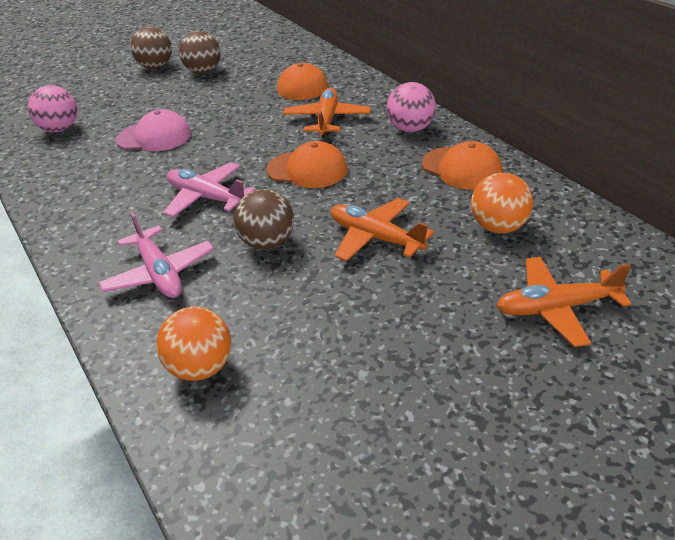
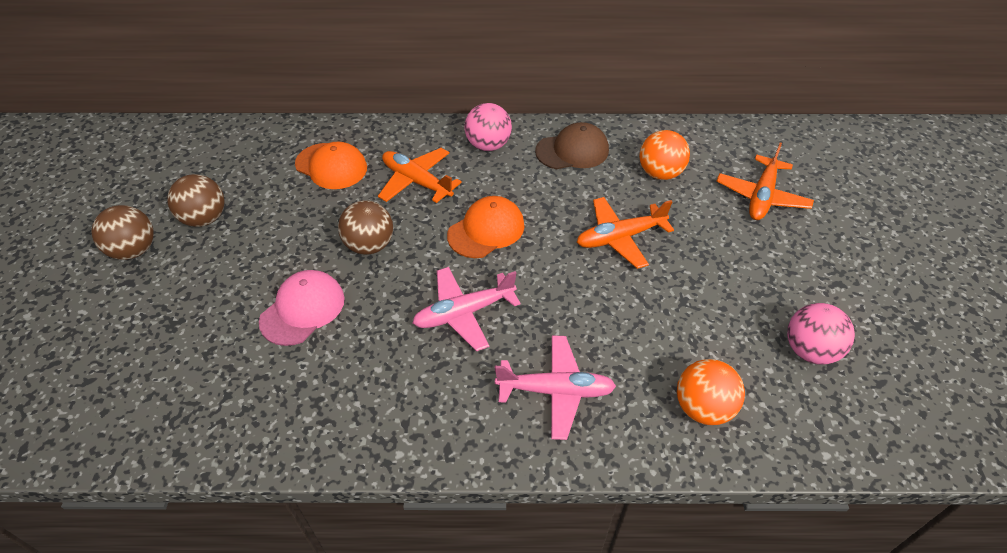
camera: 60 degrees left, 10 degrees up
(60, 129) = (179, 387): pink ball -> pink ball (809, 350)
(267, 243) = (572, 301): brown ball -> brown ball (369, 245)
(462, 168) = (572, 151): orange cap -> brown cap

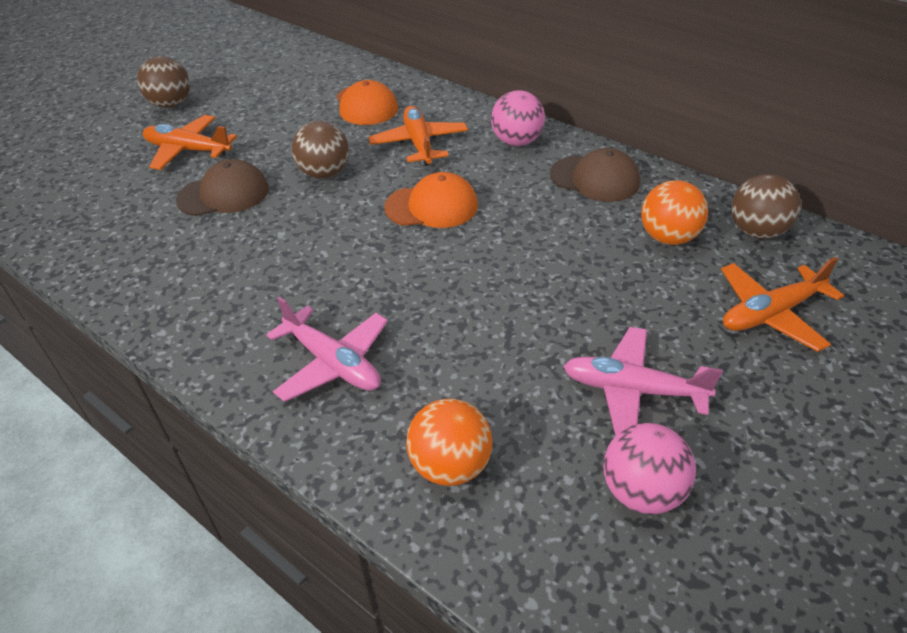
camera: 40 degrees right, 5 degrees down
(205, 219) = (236, 103): brown ball -> brown ball (756, 231)
(303, 309) = (224, 194): pink cap -> brown cap
(464, 313) = (334, 259): pink plane -> pink plane (632, 390)
(620, 238) = (552, 272): orange plane -> orange plane (188, 150)

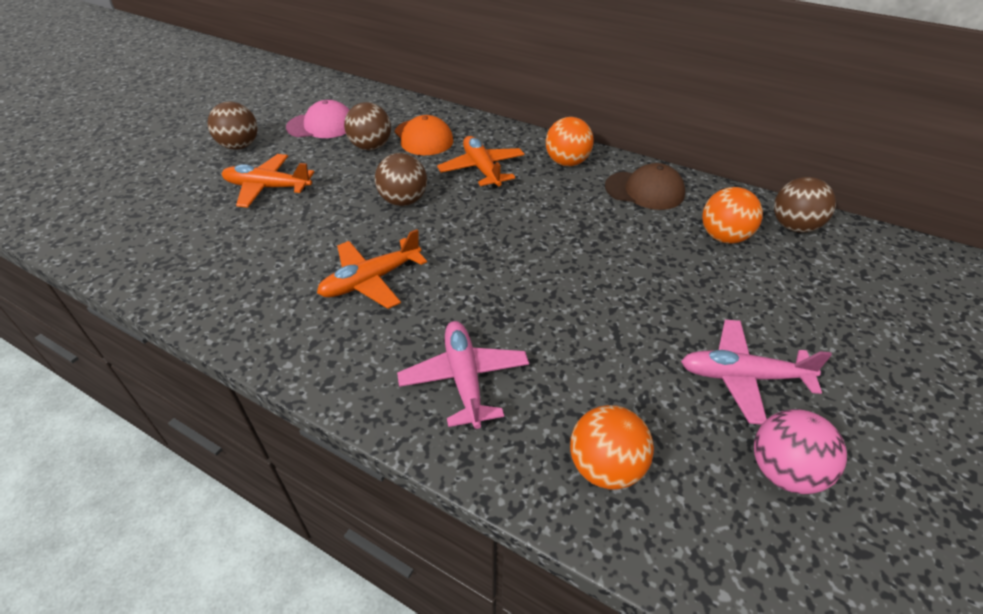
camera: 10 degrees left, 0 degrees up
(224, 194) = (313, 226): brown cap -> none
(261, 86) = (321, 125): none -> pink cap
(307, 112) = (371, 147): none -> brown ball
(333, 363) = (464, 379): pink plane -> pink plane turned 135 degrees counterclockwise
(432, 206) = (511, 224): orange cap -> none
(516, 142) = (567, 162): pink ball -> orange ball
(770, 313) = (831, 297): orange plane -> orange plane (371, 280)

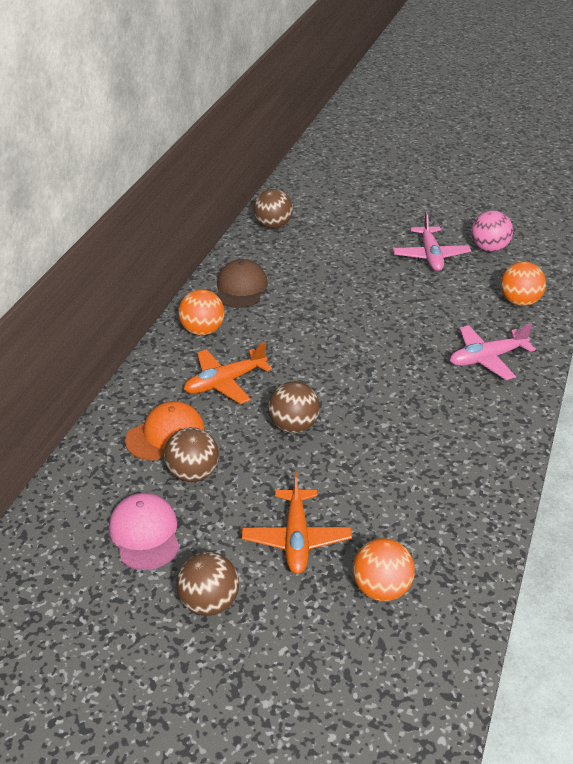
camera: 100 degrees left, 5 degrees down
(371, 280) = (413, 422): orange plane -> none
(724, 237) = (295, 254): orange ball -> orange ball (381, 588)

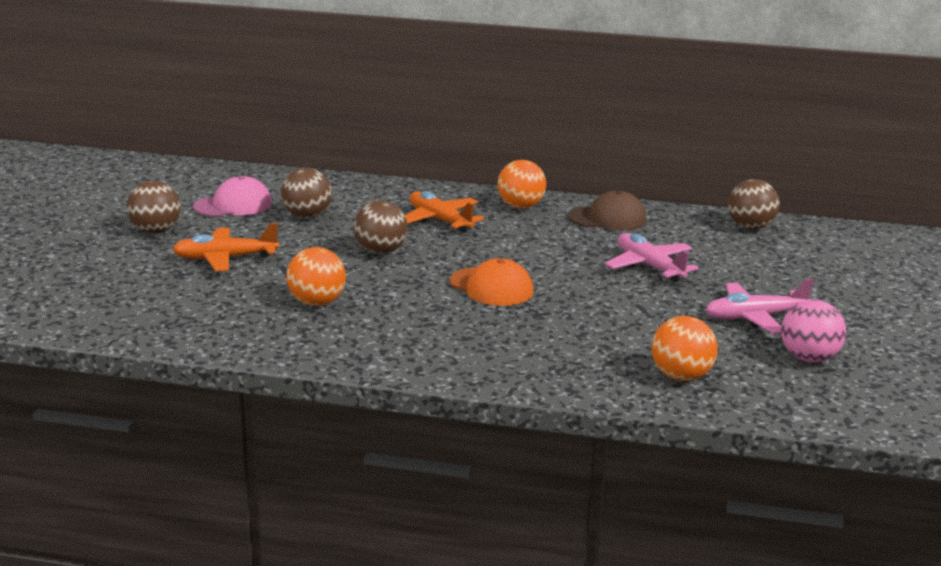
camera: 80 degrees right, 15 degrees down
(165, 434) = (357, 203): orange cap -> orange cap (491, 287)
(381, 588) = (161, 294): orange ball -> orange ball (316, 303)
(487, 358) = (536, 350): pink plane -> pink plane (649, 266)

